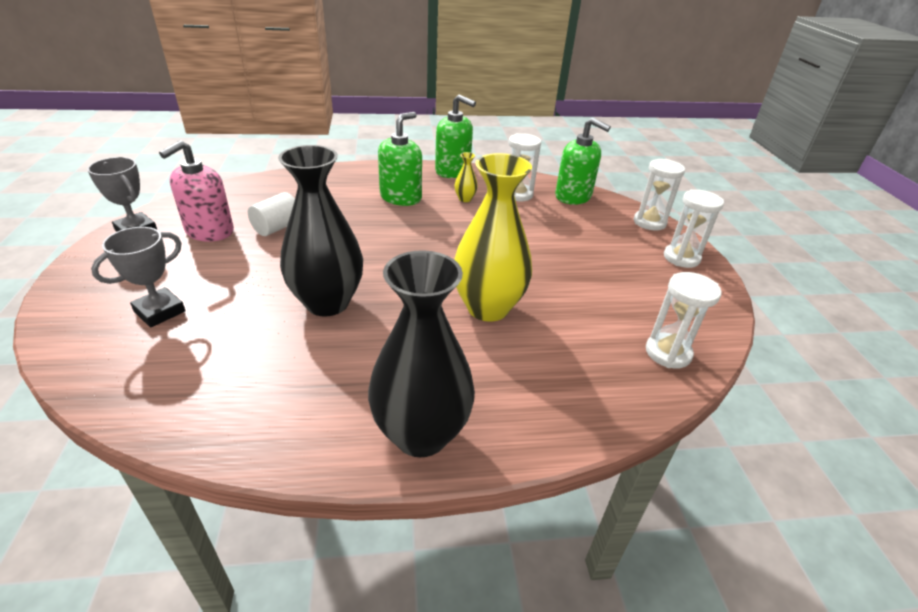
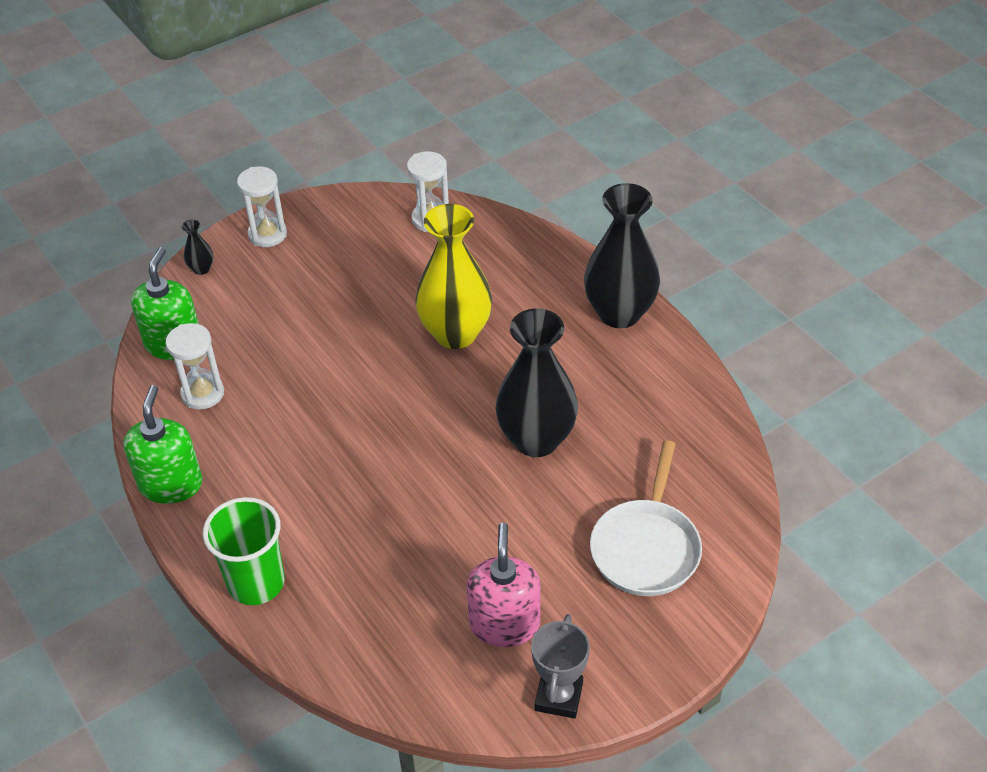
camera: 115 degrees left, 10 degrees up
(160, 311) = (646, 547): grey trophy -> white pan
(209, 231) = (504, 624): pink soap dispenser -> pink soap dispenser turned 90 degrees counterclockwise
(277, 227) = (448, 567): white cylinder -> none
(354, 175) = (256, 582): none -> green cup
(401, 197) = (290, 497): green soap dispenser -> none
(465, 199) = (250, 436): yellow vase -> none
(649, 222) = (201, 269): white hourglass -> black vase

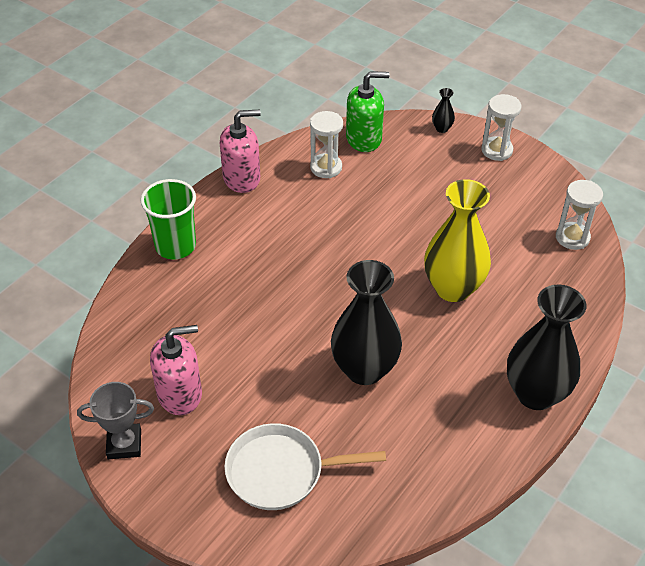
camera: 70 degrees right, 0 degrees up
(171, 484) = (242, 178): green soap dispenser -> pink soap dispenser

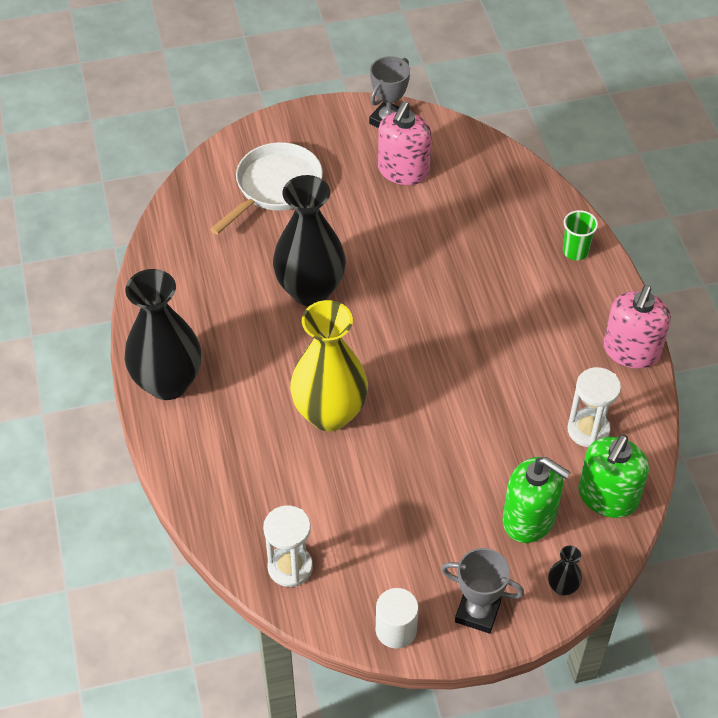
camera: 130 degrees right, 5 degrees up
(175, 246) = (575, 251): green cup -> green cup, size x0.57
(416, 160) = (529, 519): none -> green soap dispenser
(496, 150) = (477, 612): white hourglass -> grey trophy
(547, 174) = (396, 630): none -> white cylinder

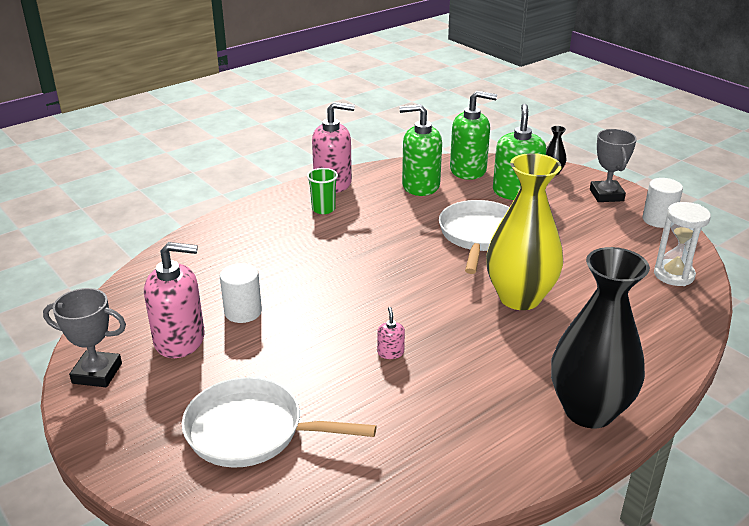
camera: 115 degrees left, 20 degrees down
(310, 290) = (390, 352): black vase -> pink soap dispenser
(420, 216) = (243, 312): none -> white cylinder
(452, 434) = (479, 236): none -> white pan
(575, 251) = (242, 223): green cup -> green cup (323, 209)
(588, 430) = (420, 186): white hourglass -> green soap dispenser

